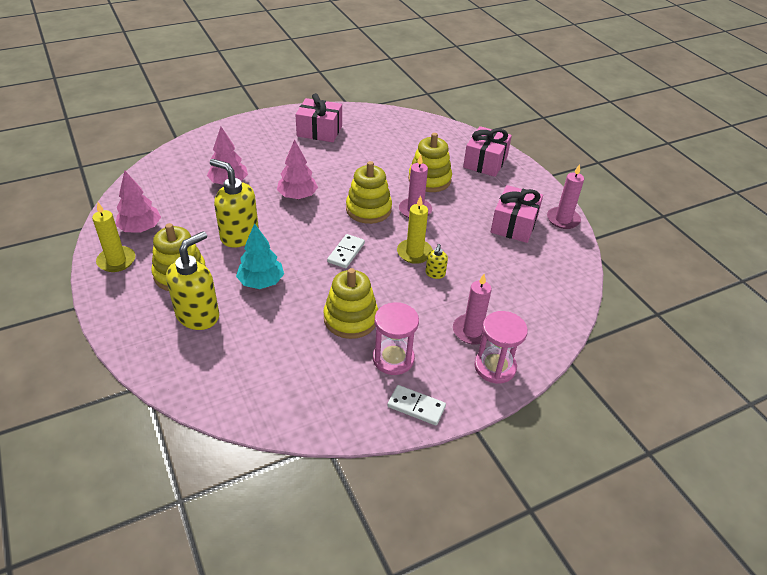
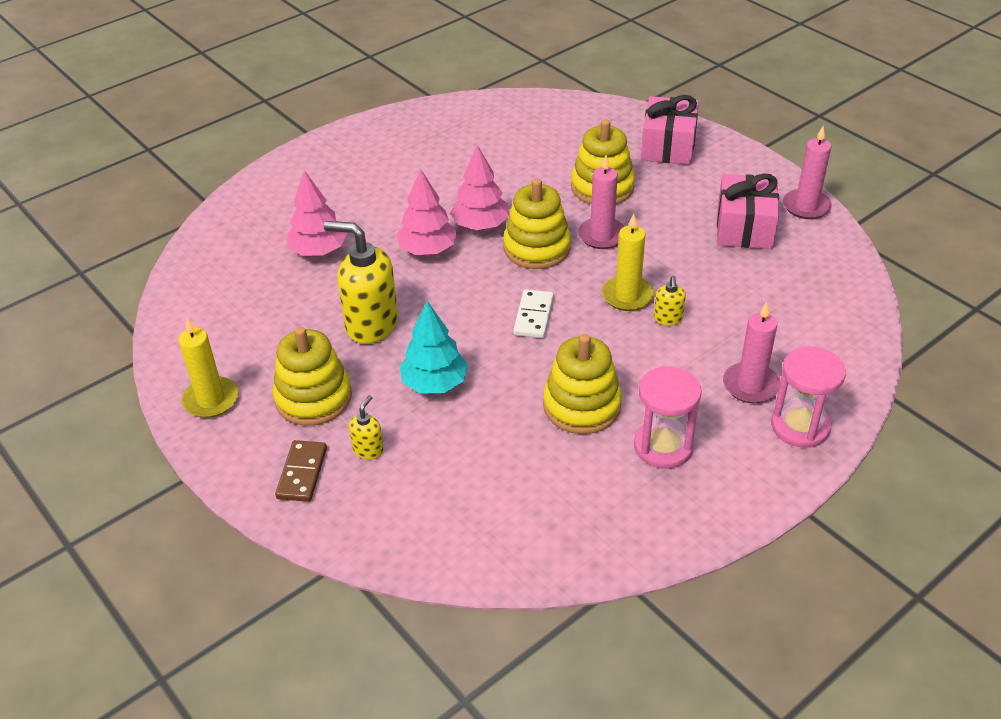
camera: 10 degrees left, 0 degrees up
(140, 229) = (222, 345): pink tree -> pink tree (481, 225)
(149, 320) = (302, 473): none -> brown domino
(198, 315) = (368, 449): yellow soap dispenser -> yellow soap dispenser, size x0.46
(319, 131) = (414, 147): pink gift -> none
(416, 406) = (721, 502): white domino -> none

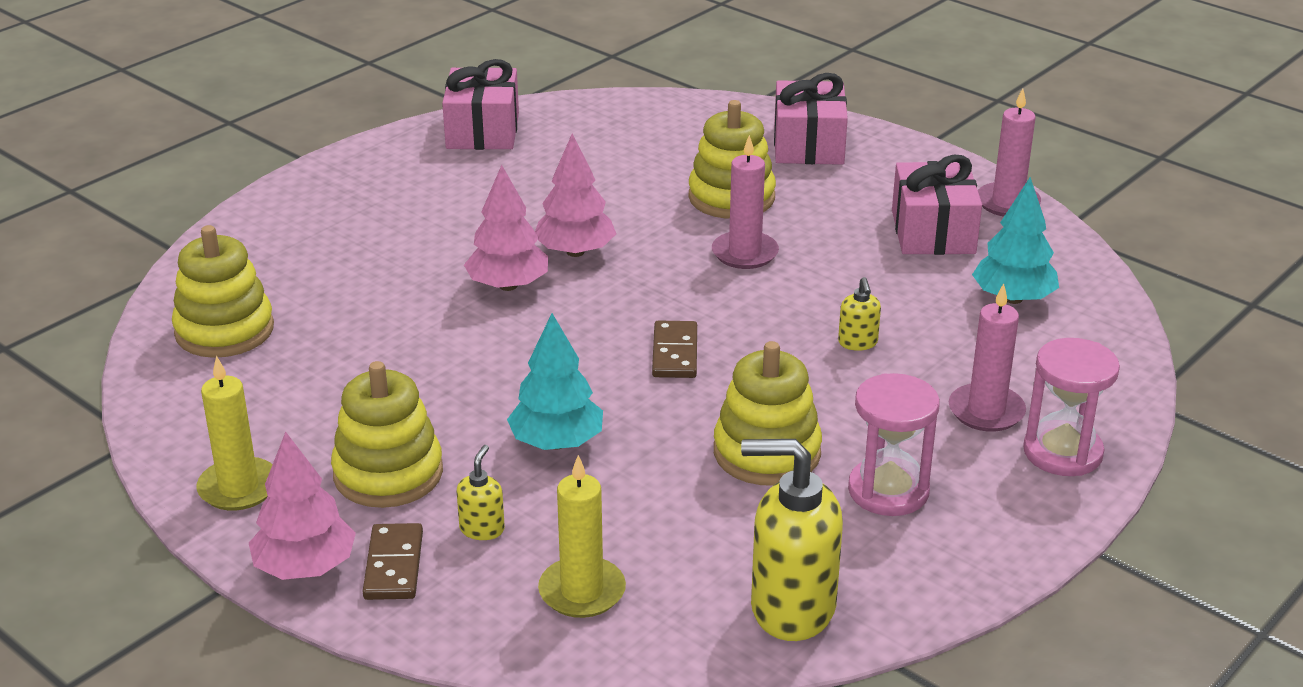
camera: 10 degrees left, 10 degrees down
(318, 251) = (352, 297): pink tree -> pink tree (305, 567)
(371, 324) = (450, 379): yellow soap dispenser -> yellow soap dispenser (791, 608)
(436, 119) = (483, 131): none -> pink gift
(533, 316) = (674, 353): white domino -> brown domino
(537, 248) = (659, 273): yellow stacking toy -> yellow stacking toy (224, 330)
(627, 296) = (797, 320): yellow candle -> yellow candle (582, 591)
(792, 290) = (1013, 298): none -> turquoise tree

